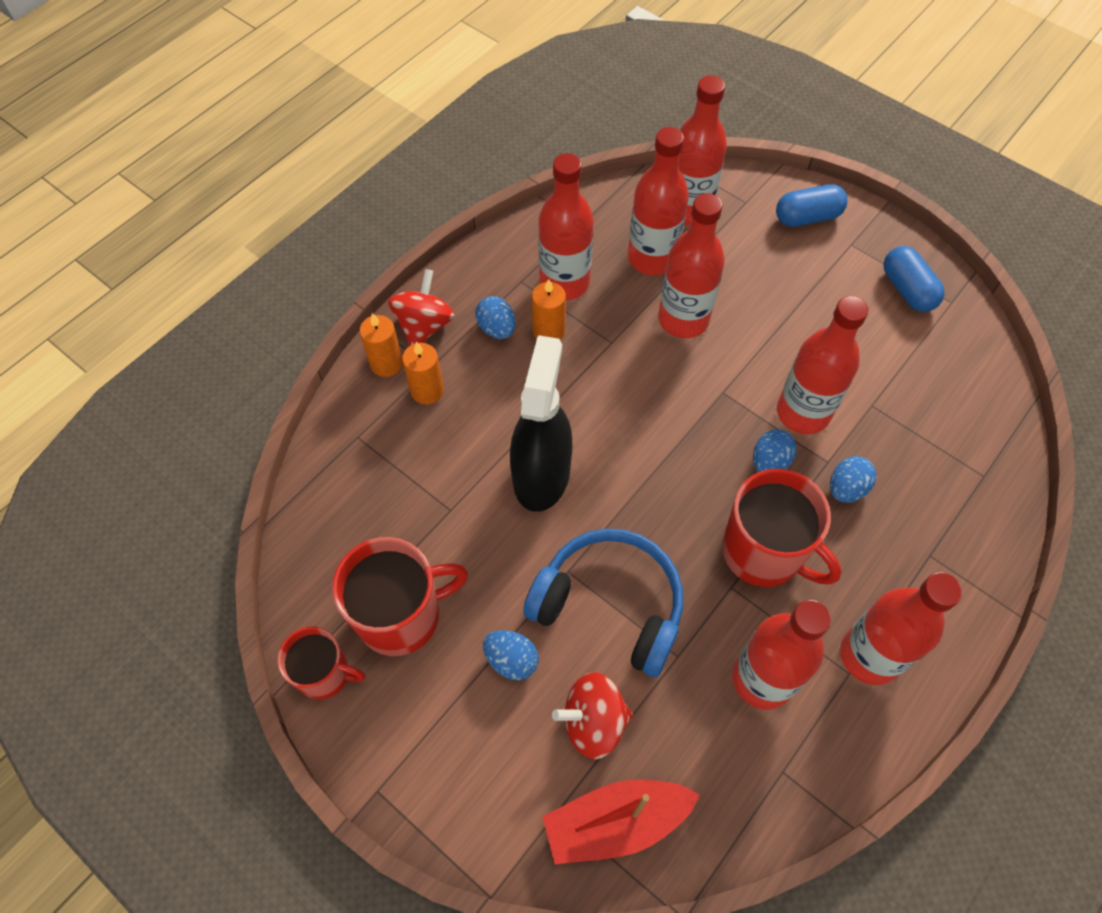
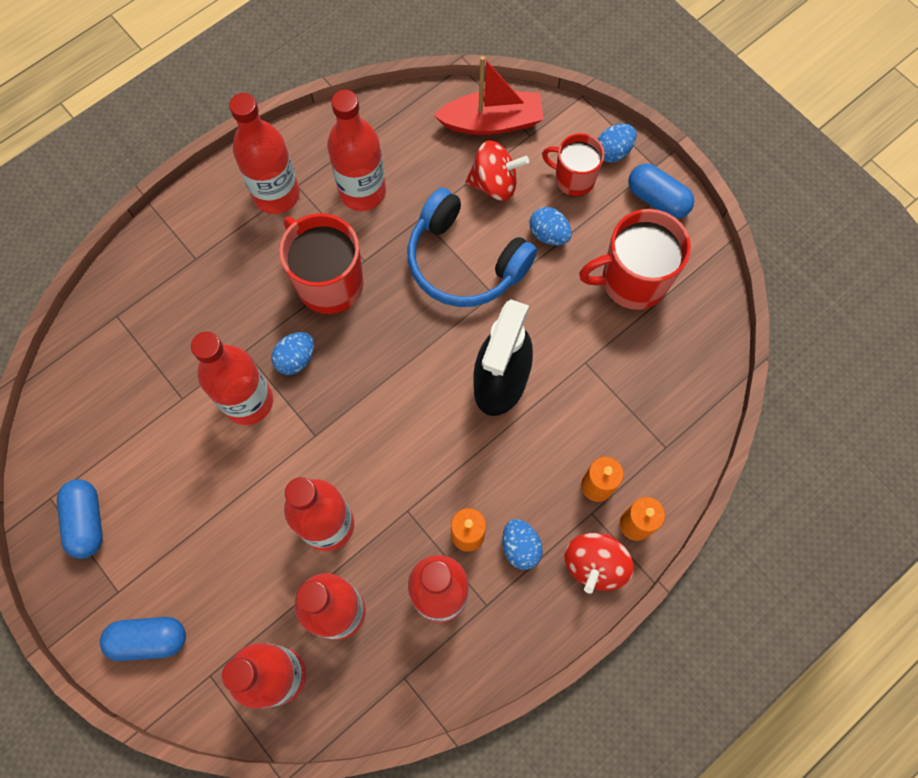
camera: 170 degrees left, 10 degrees up
(325, 674) = (693, 247): red mug -> red mug (573, 179)
(372, 737) = (657, 199): none -> blue capsule
(846, 488) = (239, 324): blue egg -> blue egg (613, 151)

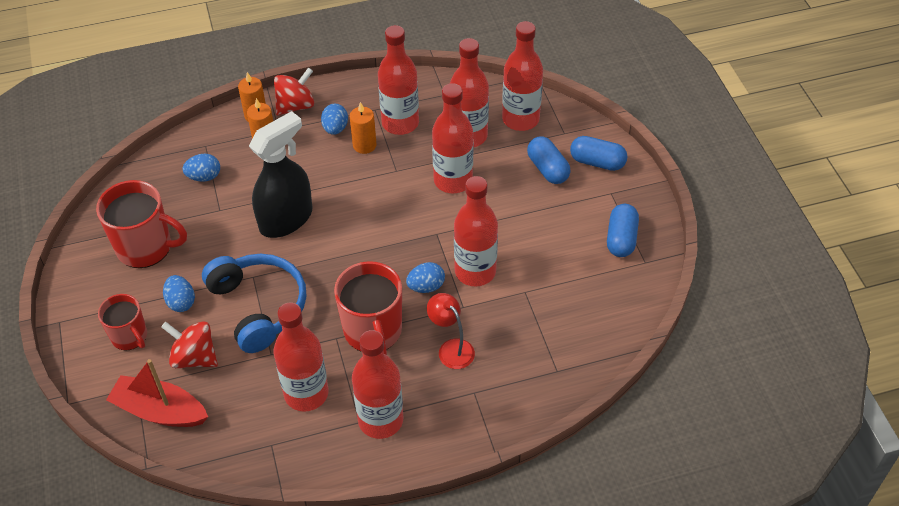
camera: 155 degrees left, 20 degrees down
(237, 296) = (451, 348): none -> red lamp
(613, 151) = (81, 345): blue egg -> blue egg (204, 177)
(657, 199) = (79, 296): blue capsule -> blue capsule (547, 169)

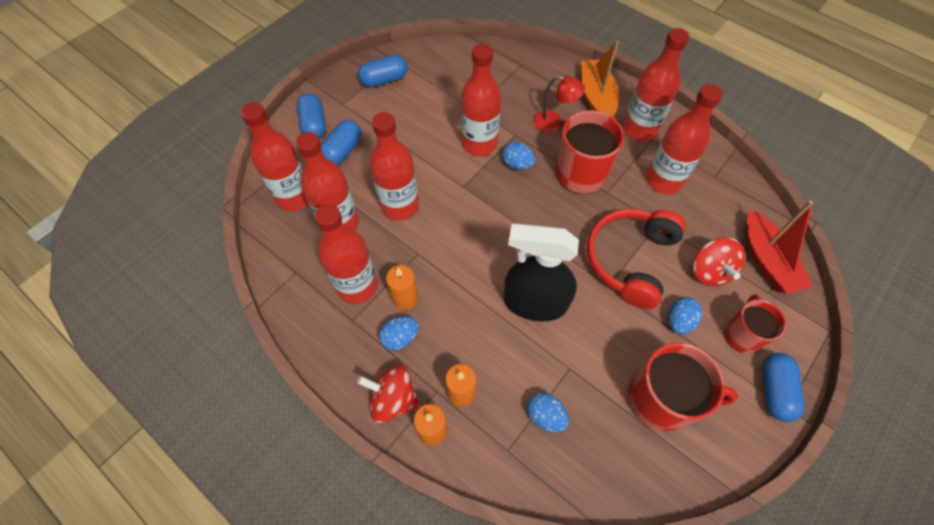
camera: 125 degrees left, 10 degrees up
(77, 322) = (774, 390): none -> blue capsule
(145, 247) = (660, 400): red mug -> red mug turned 120 degrees clockwise
(258, 307) = (630, 260): blue headphones -> red headphones
(451, 348) = (553, 123): red lamp -> red lamp turned 90 degrees counterclockwise
(454, 411) = (596, 97): none -> orange boat

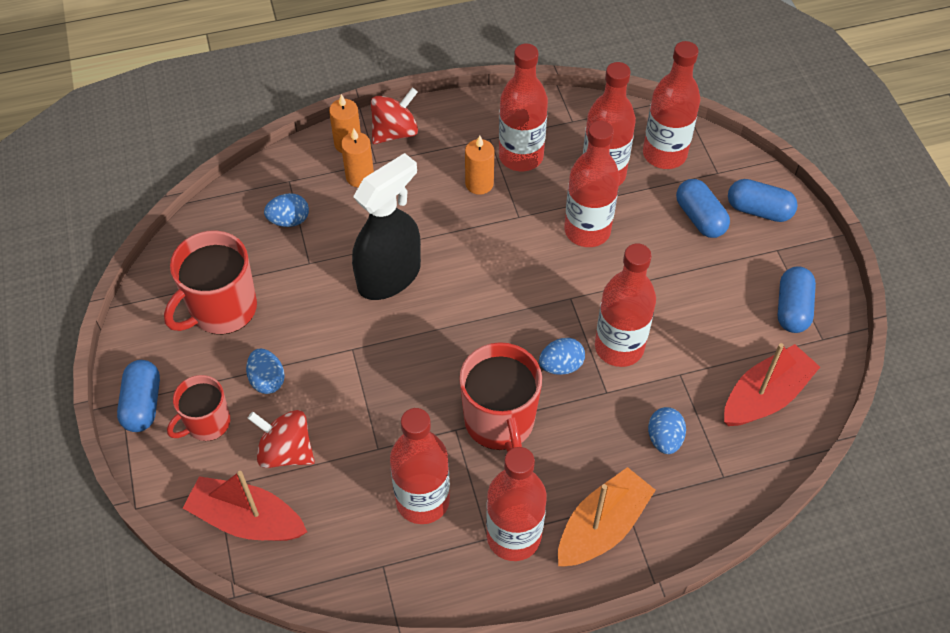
camera: 125 degrees right, 5 degrees down
(400, 338) = (443, 162): blue egg -> blue egg (664, 439)
(456, 68) = (765, 396): none -> red boat
(553, 123) = (595, 445): red lamp -> none
(596, 97) = (602, 527): orange boat -> orange boat turned 75 degrees counterclockwise
(630, 260) = (360, 388): red headphones -> none
(742, 334) = (207, 423): red mug -> red mug turned 90 degrees clockwise
(774, 390) = (143, 404): blue capsule -> blue capsule turned 45 degrees clockwise

